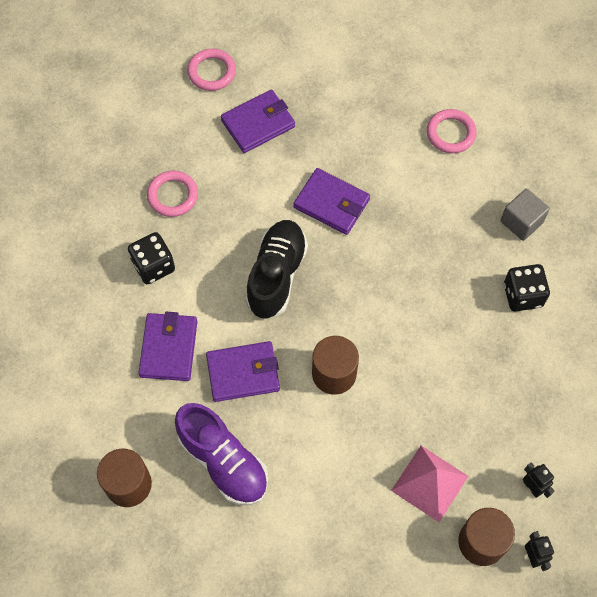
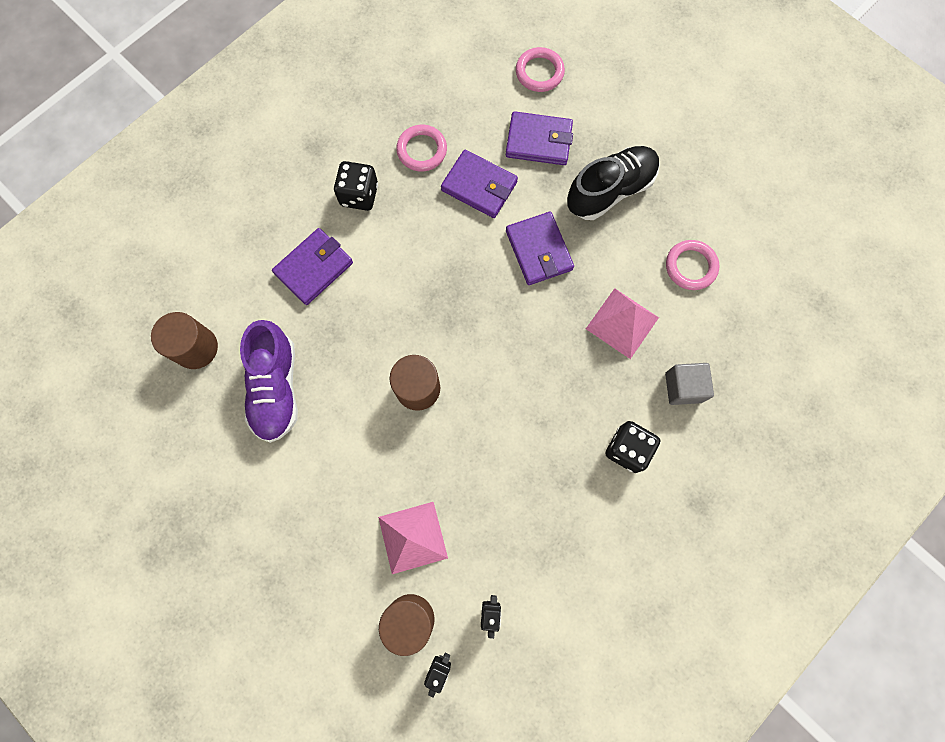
camera: 40 degrees right, 10 degrees up
(243, 373) = (351, 331): purple wallet -> purple wallet (479, 186)
(276, 275) = (444, 275): black shoe -> black shoe (610, 191)
(439, 209) = (622, 323): none -> pink pyramid

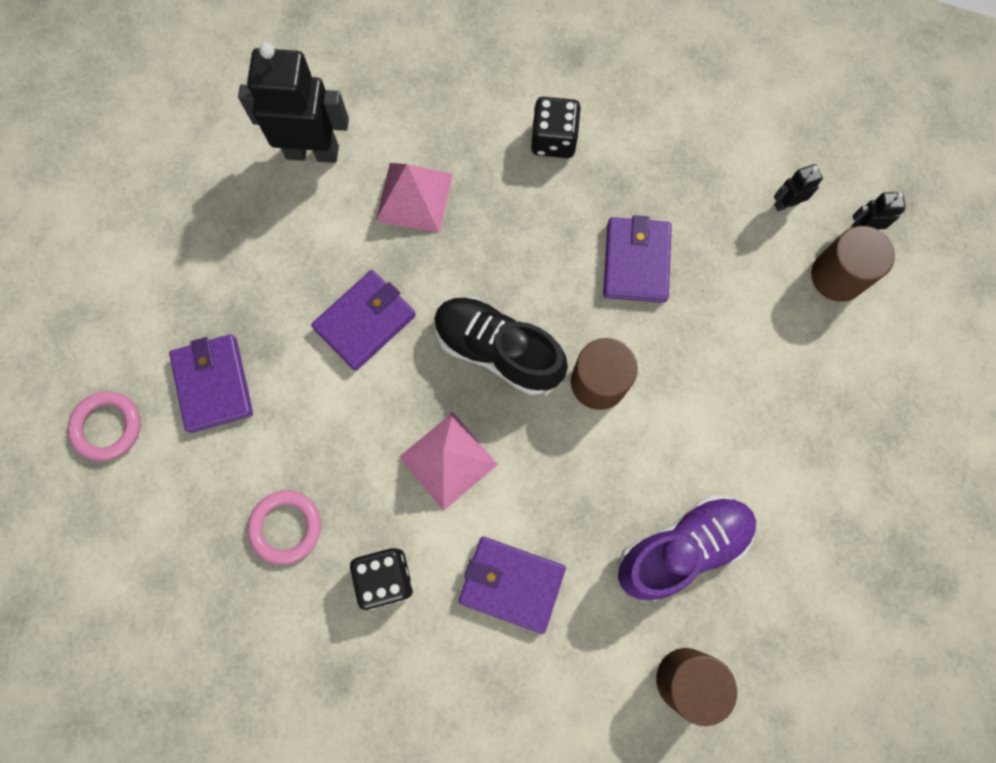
camera: 115 degrees left, 0 degrees up
(412, 537) = (759, 311): pink pyramid -> pink pyramid (448, 460)
(479, 186) = (308, 429): purple wallet -> purple wallet (636, 262)
(610, 191) = (250, 273): black shoe -> black shoe (497, 350)
(683, 387) = (459, 111): grey cube -> none
(690, 266) = (312, 152): pink ring -> black robot

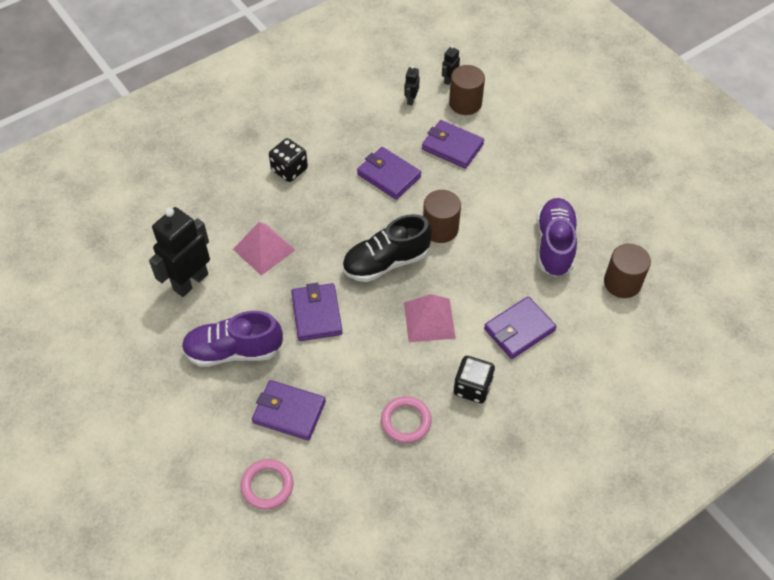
camera: 55 degrees left, 20 degrees down
(252, 266) = (233, 351): none -> purple shoe
(747, 309) = (452, 147): none -> purple wallet

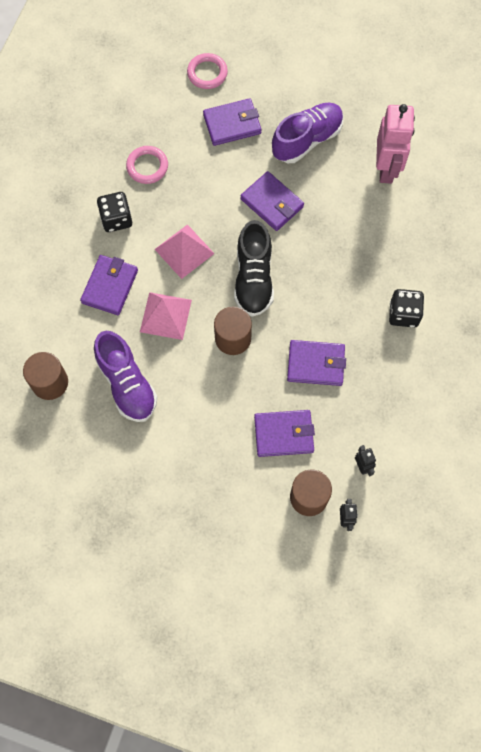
camera: 145 degrees right, 15 degrees up
(190, 282) = (386, 169): black robot -> pink robot
(264, 249) = (357, 229): pink pyramid -> pink pyramid (166, 315)
(386, 262) = (253, 278): black shoe -> black shoe turned 150 degrees clockwise

